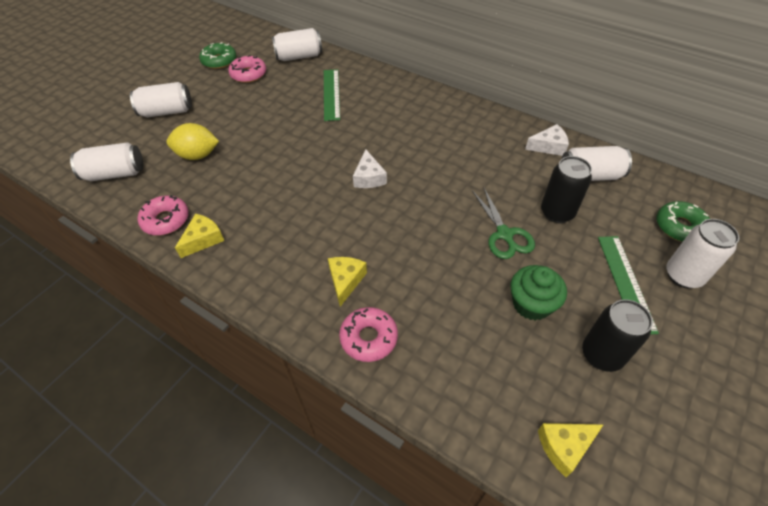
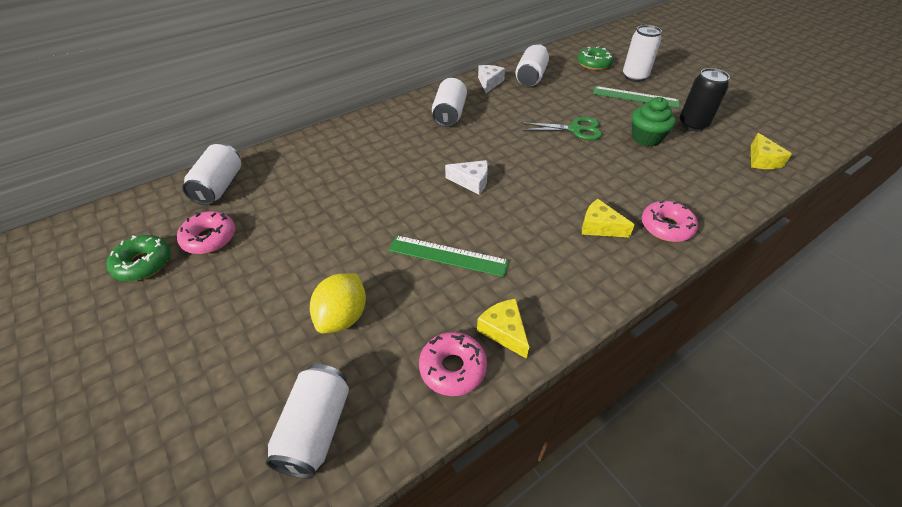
camera: 70 degrees left, 5 degrees down
(167, 111) = (212, 343): white can -> white can (449, 114)
(331, 94) = (319, 177): green ruler -> green ruler (448, 255)
(557, 212) = (562, 101): black can -> none

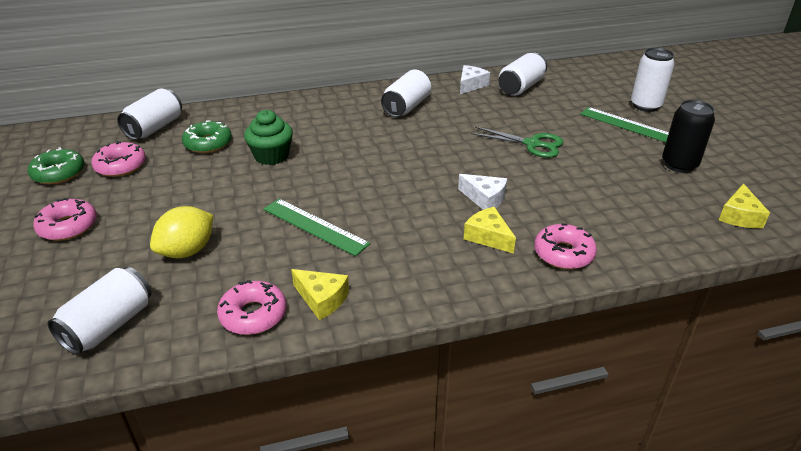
camera: 20 degrees right, 10 degrees down
(195, 325) = (68, 226): none -> pink donut
(471, 182) = (384, 170): white cheese -> white cheese (484, 198)
(504, 331) = (322, 299): yellow cheese -> yellow cheese turned 135 degrees clockwise
(594, 64) = (605, 85): green donut -> green donut (208, 143)
(646, 138) = (609, 167): green cupcake -> green cupcake (271, 156)

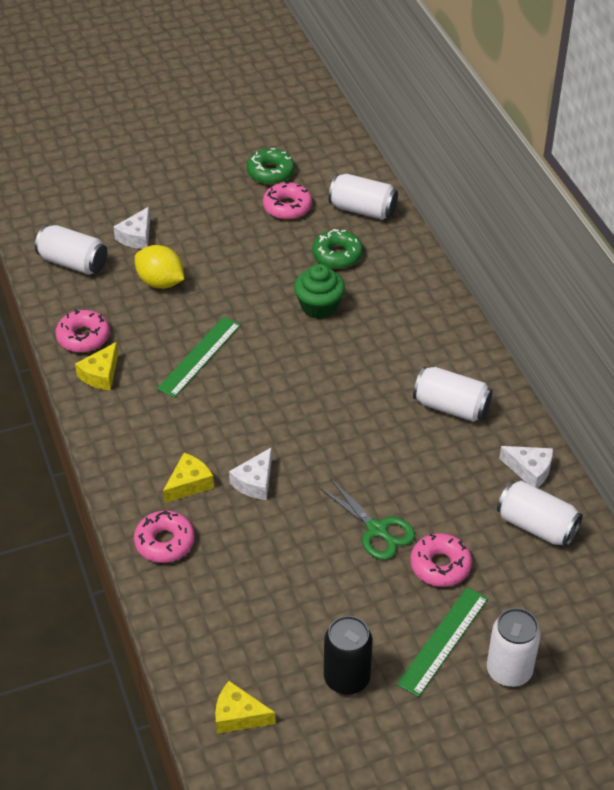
camera: 85 degrees right, 10 degrees up
(68, 226) = (190, 204): pink donut -> pink donut (440, 565)
(95, 269) = (136, 236): none -> white cheese
(532, 144) = (376, 529): green scissors -> green scissors turned 60 degrees counterclockwise

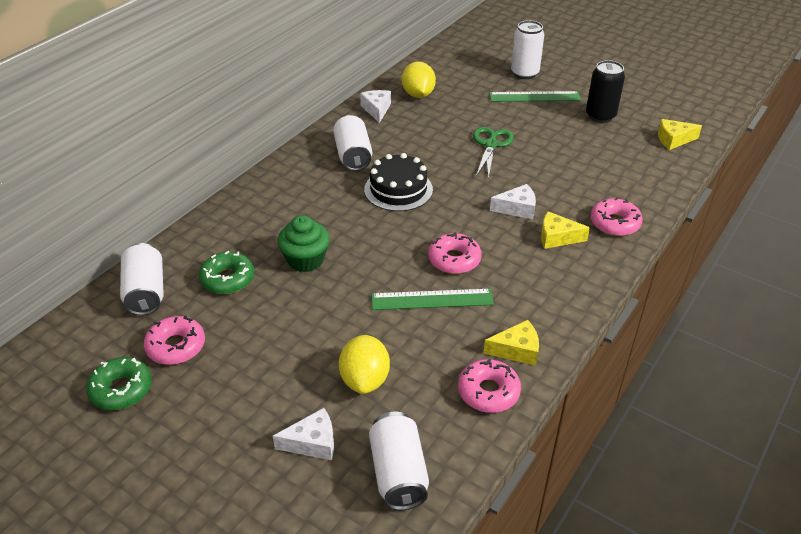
camera: 125 degrees left, 5 degrees down
(238, 715) = (673, 140): yellow cheese -> yellow cheese turned 105 degrees clockwise
(363, 411) = (398, 189): none -> black cake
(440, 565) = (487, 114): pink donut -> pink donut (454, 259)
(536, 526) = (418, 94): white can -> yellow lemon

